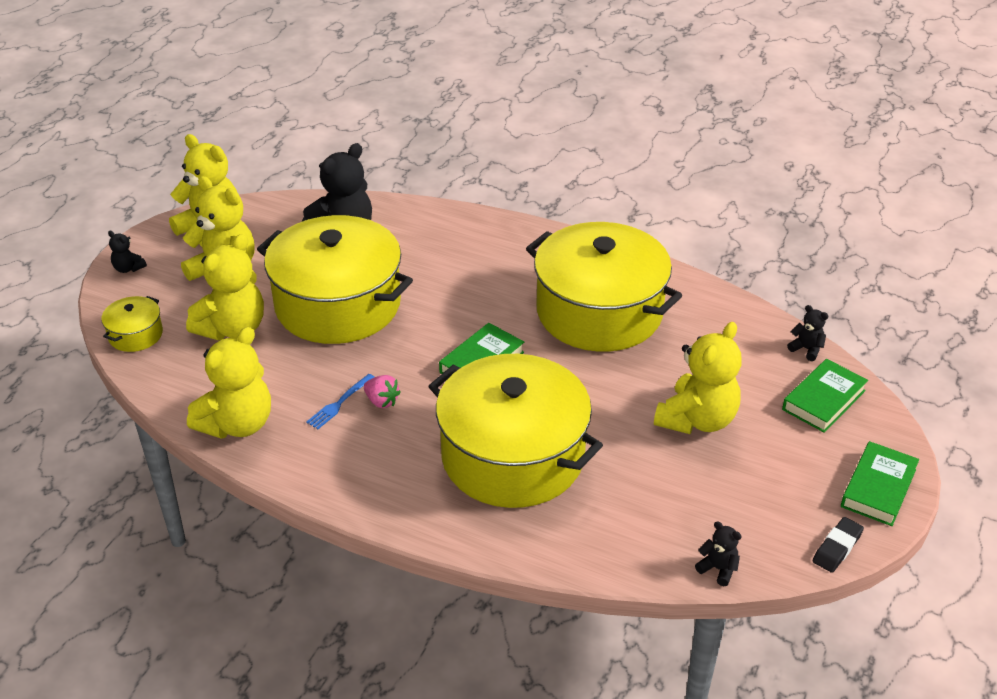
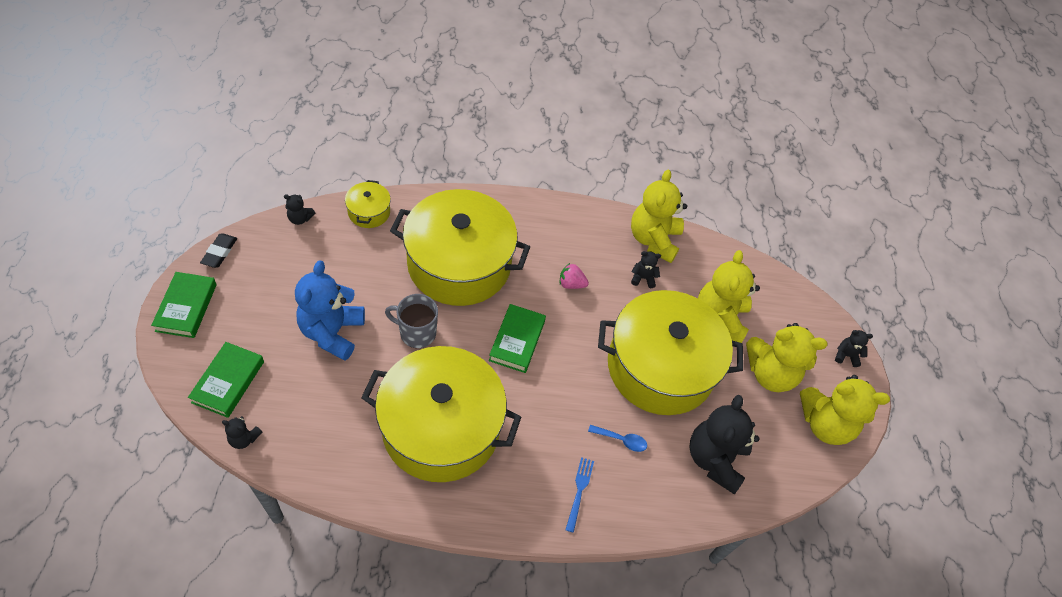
camera: 150 degrees right, 15 degrees up
(135, 335) = (780, 292): yellow pot -> yellow pot (369, 212)
(288, 386) = (643, 278): none -> black teddy bear
(339, 403) = (599, 274): blue fork -> blue fork (579, 491)
(422, 263) = (621, 440): none -> blue spoon
(596, 396) = (416, 333): none -> grey mug
(697, 419) = (332, 332): yellow teddy bear -> blue teddy bear

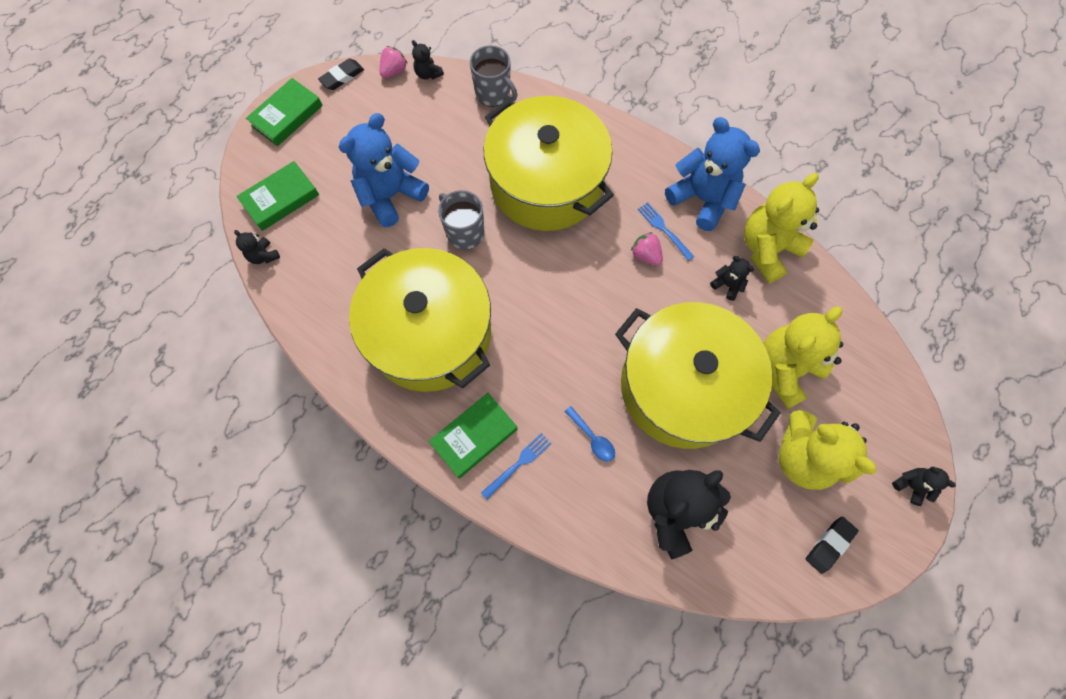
camera: 40 degrees right, 15 degrees up
(266, 228) = (394, 71): none -> pink strawberry
(369, 212) = (494, 94): yellow pot -> grey mug
(517, 341) = (553, 286): green book -> green book (474, 436)
(572, 259) = (664, 230): none -> blue fork
(585, 224) = (702, 199): none -> blue teddy bear
(825, 424) = (829, 544): yellow teddy bear -> black eraser

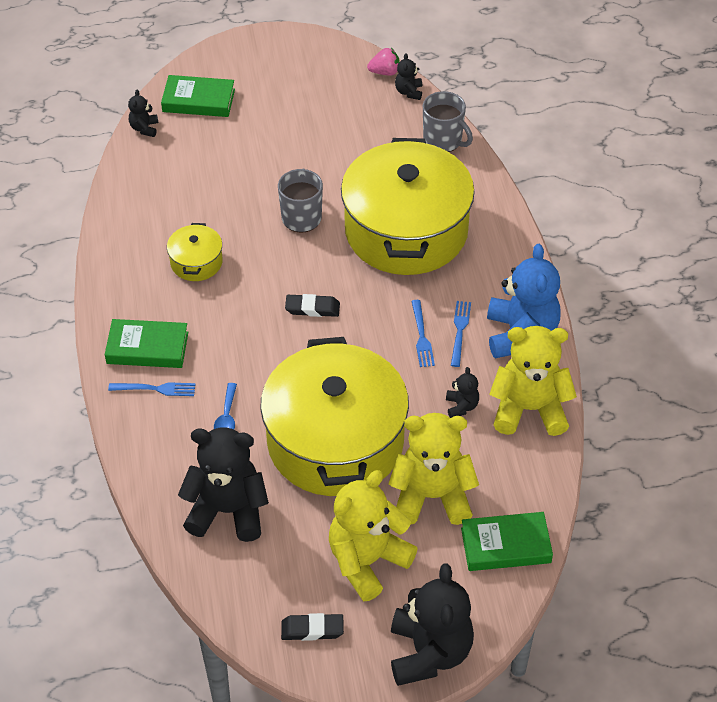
camera: 45 degrees right, 20 degrees down
(287, 116) = (268, 49): green book -> green book (506, 545)
(342, 77) = (340, 50): black eraser -> black eraser (312, 308)
(391, 195) = (278, 154): blue teddy bear -> none
(430, 333) = (196, 262): yellow pot -> yellow pot, size x0.42
(494, 94) = (443, 141): grey mug -> grey mug turned 45 degrees counterclockwise
(645, 255) = (422, 336): pink strawberry -> blue fork
(802, 457) = (367, 561): yellow teddy bear -> yellow teddy bear turned 45 degrees clockwise
(910, 485) = (429, 653): black teddy bear -> black teddy bear, size x2.25

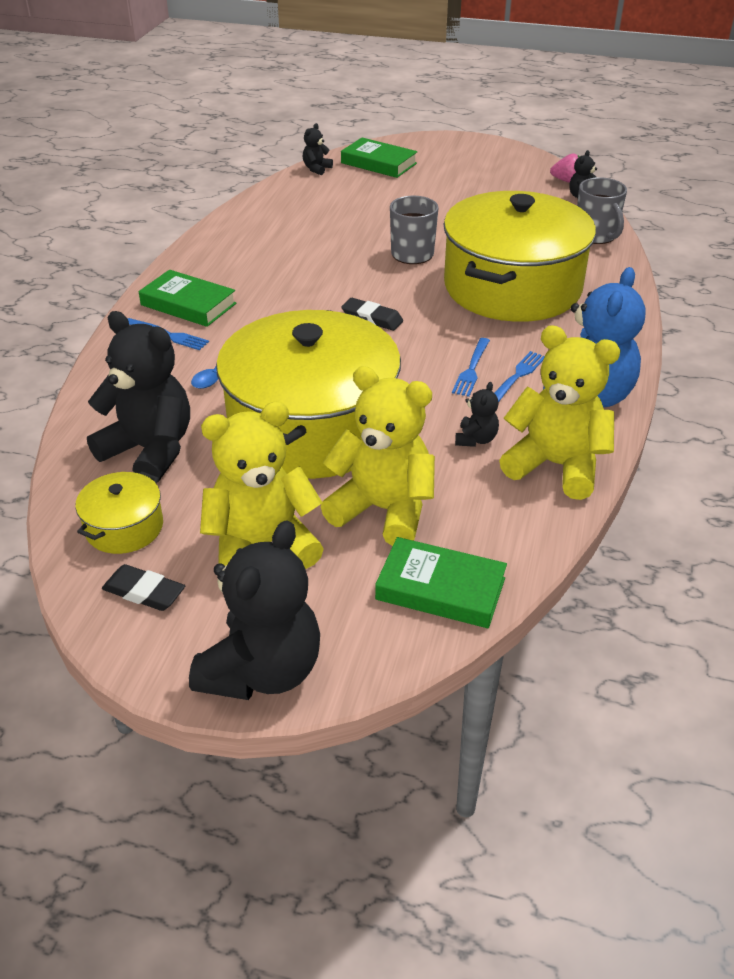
camera: 25 degrees right, 10 degrees down
(196, 262) = (287, 259): yellow pot -> yellow pot (124, 527)

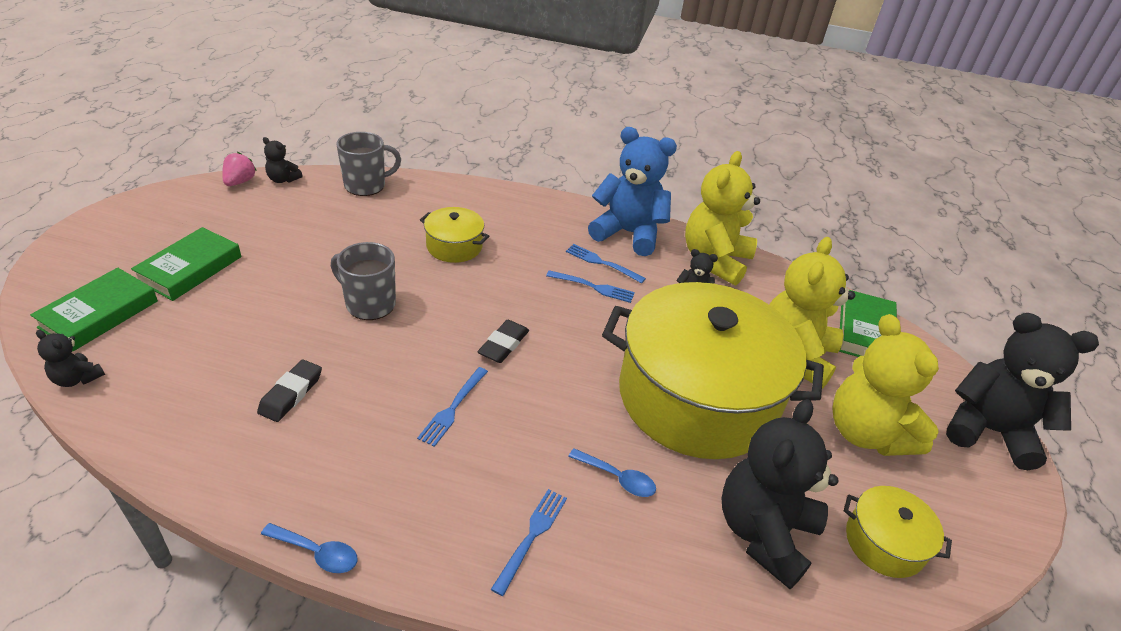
camera: 95 degrees left, 0 degrees up
(144, 592) = (954, 516): black eraser -> black eraser (291, 394)
(171, 259) = (317, 552): none -> blue spoon
(188, 304) = (455, 519): green book -> green book (190, 269)
(294, 298) = (453, 408): none -> blue fork
(512, 287) = (454, 246): yellow pot -> yellow pot, size x0.42

